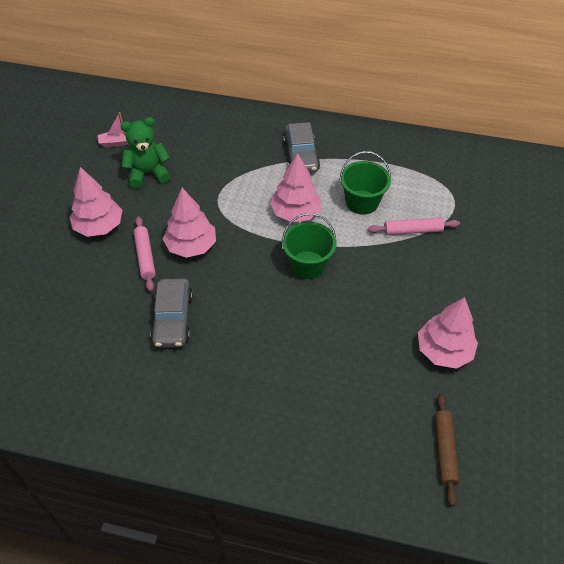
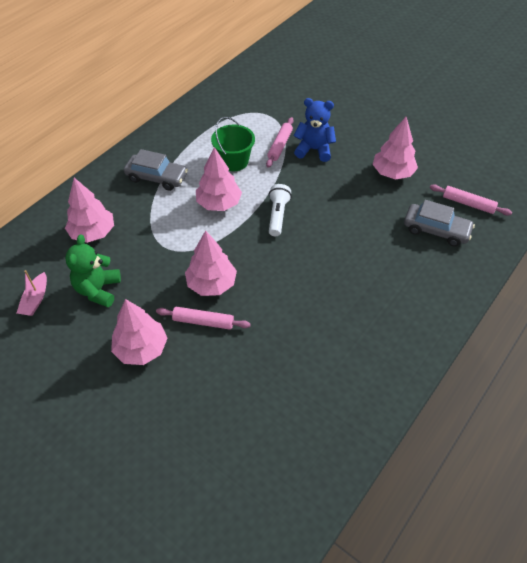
camera: 65 degrees left, 0 degrees up
(173, 319) = (285, 321): grey car -> grey car (436, 230)
(208, 143) = (93, 233): none -> pink tree
(308, 265) = (278, 215): green bucket -> white flashlight
(428, 262) = (314, 150): none -> blue teddy bear
(445, 450) = (468, 204): brown rolling pin -> pink rolling pin

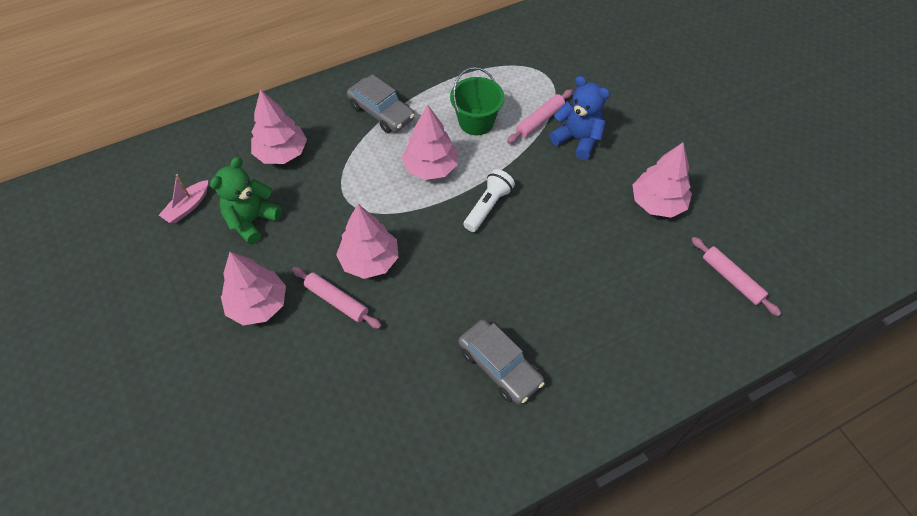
camera: 25 degrees right, 5 degrees up
(436, 230) = (668, 298): grey car -> grey car (499, 366)

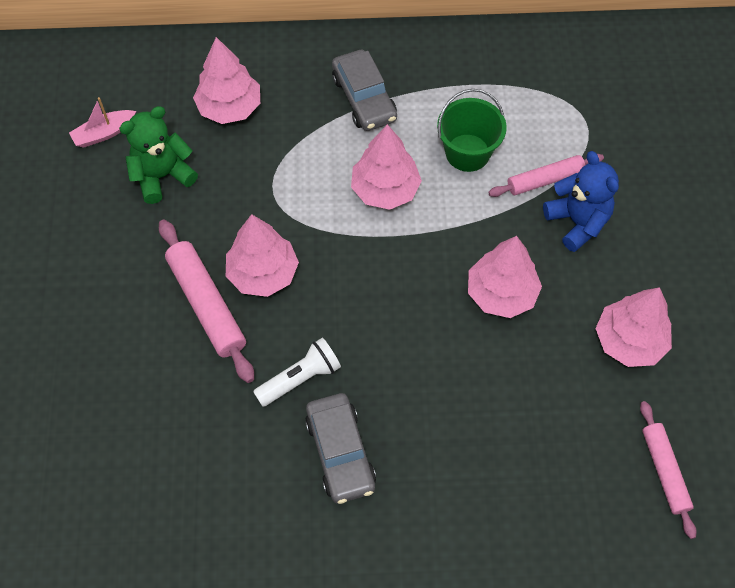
camera: 25 degrees right, 5 degrees up
(258, 305) = (125, 274): pink tree -> pink tree (501, 293)
(336, 301) = (206, 305): pink rolling pin -> pink rolling pin, size x1.52
(488, 206) = (426, 263): white flashlight -> white flashlight (300, 378)

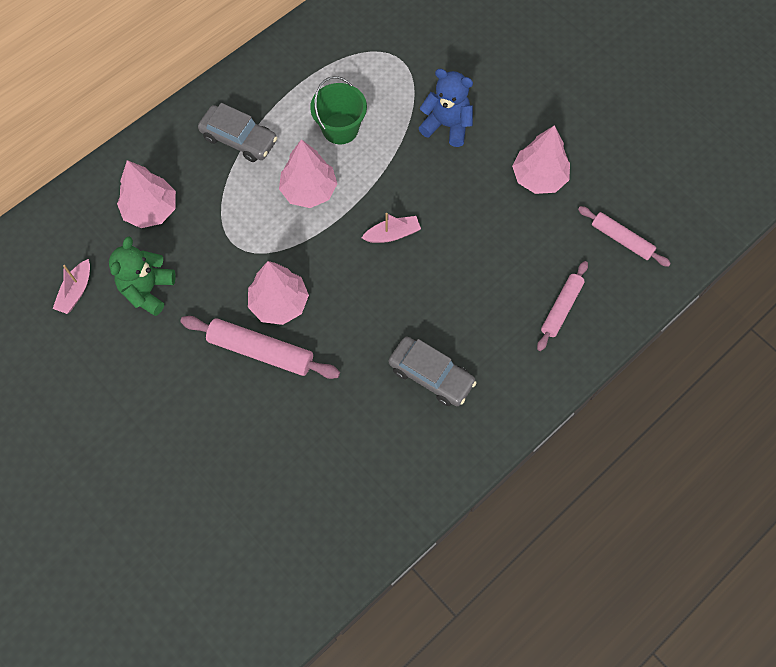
camera: 40 degrees left, 5 degrees up
(300, 378) = (365, 350): white flashlight -> none
(427, 288) = (392, 234): none -> pink boat
(501, 293) = (440, 204): pink tree -> none
(545, 180) = (404, 112): pink rolling pin -> pink rolling pin (561, 308)

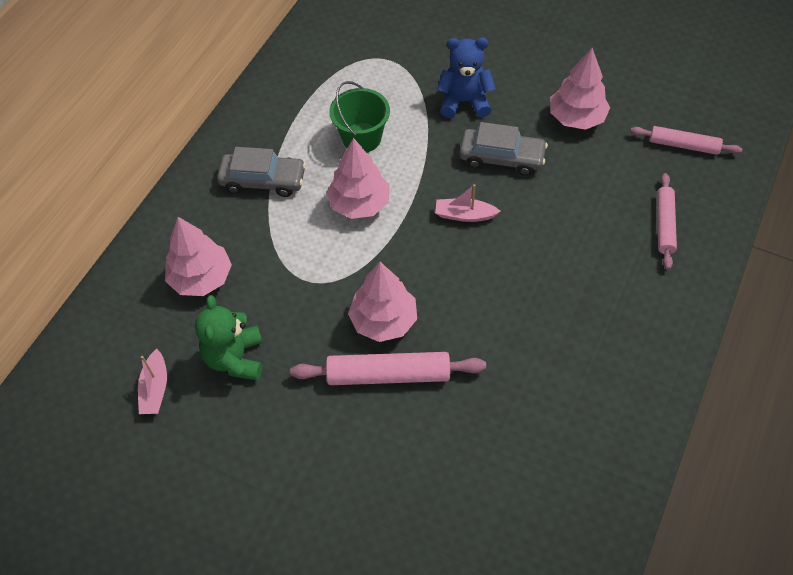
camera: 20 degrees left, 10 degrees down
(392, 234) = (464, 215): pink boat -> pink boat turned 135 degrees counterclockwise
(431, 375) = (575, 333): grey car -> grey car (501, 158)

